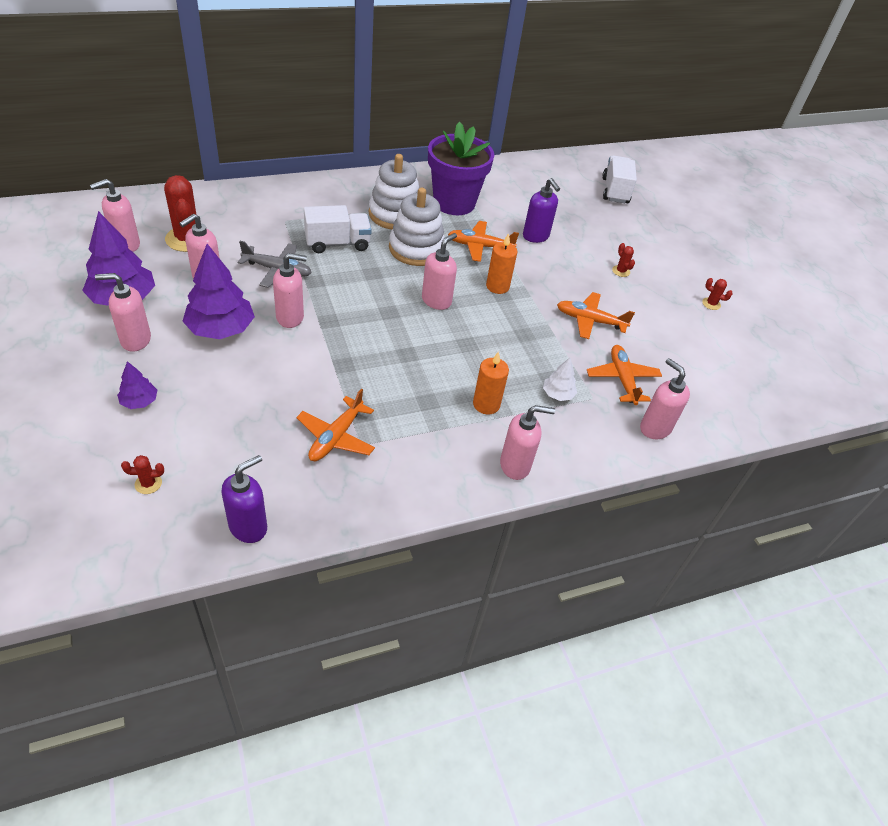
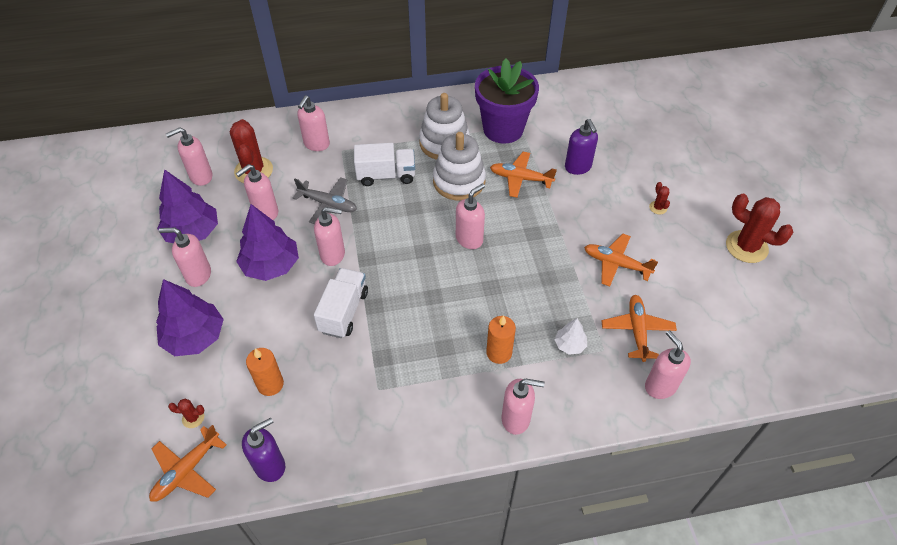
camera: 15 degrees right, 5 degrees up
(139, 401) = (195, 337): purple tree -> purple tree, size x2.00
(256, 215) = (316, 144): none -> pink soap dispenser
(336, 437) = (356, 380): orange plane -> orange plane (186, 470)
(497, 286) = (530, 224): orange candle -> orange candle (270, 384)
(615, 191) = (669, 113): white truck -> white truck (344, 311)
(711, 304) = (746, 247): red cactus -> red cactus, size x2.22

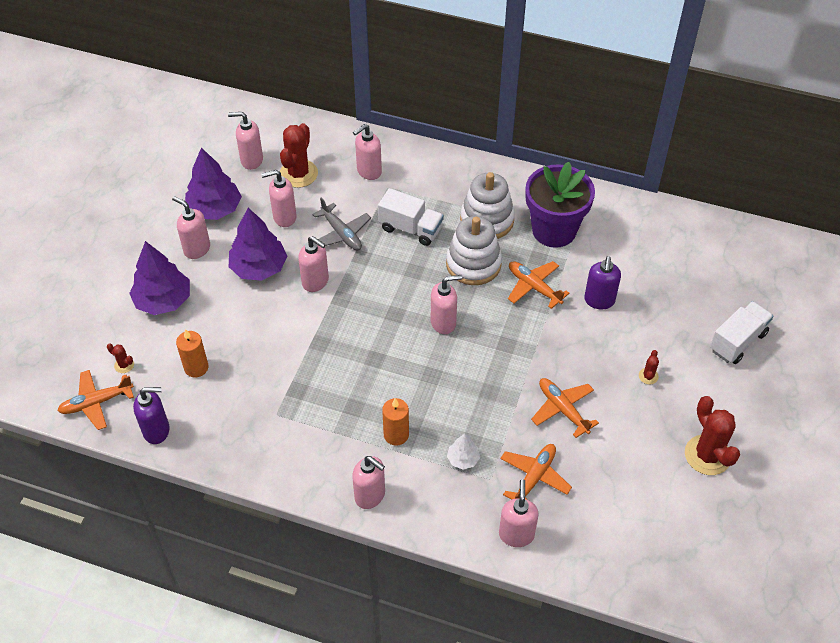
camera: 30 degrees right, 0 degrees up
(344, 311) = (291, 336): white truck -> white truck (737, 341)

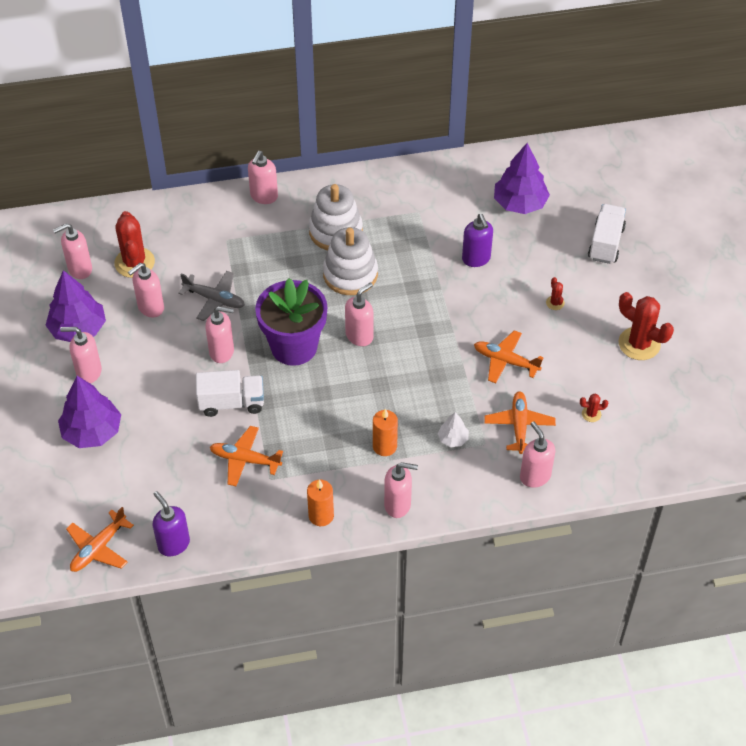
camera: 30 degrees left, 0 degrees up
(124, 365) = (99, 504): red cactus -> red cactus (591, 414)
(157, 431) = (173, 544): purple soap dispenser -> purple soap dispenser turned 90 degrees counterclockwise
(196, 367) = (168, 475): orange candle -> orange candle (321, 516)
(259, 268) = (160, 363): purple tree -> purple tree (520, 203)
(369, 171) = (199, 233): pink soap dispenser -> pink soap dispenser (264, 196)
(411, 229) = (274, 268): white truck -> white truck (231, 403)
(534, 287) = (415, 271): orange plane -> orange plane (245, 460)
(554, 230) = (399, 215): purple flower pot -> purple flower pot (294, 347)

